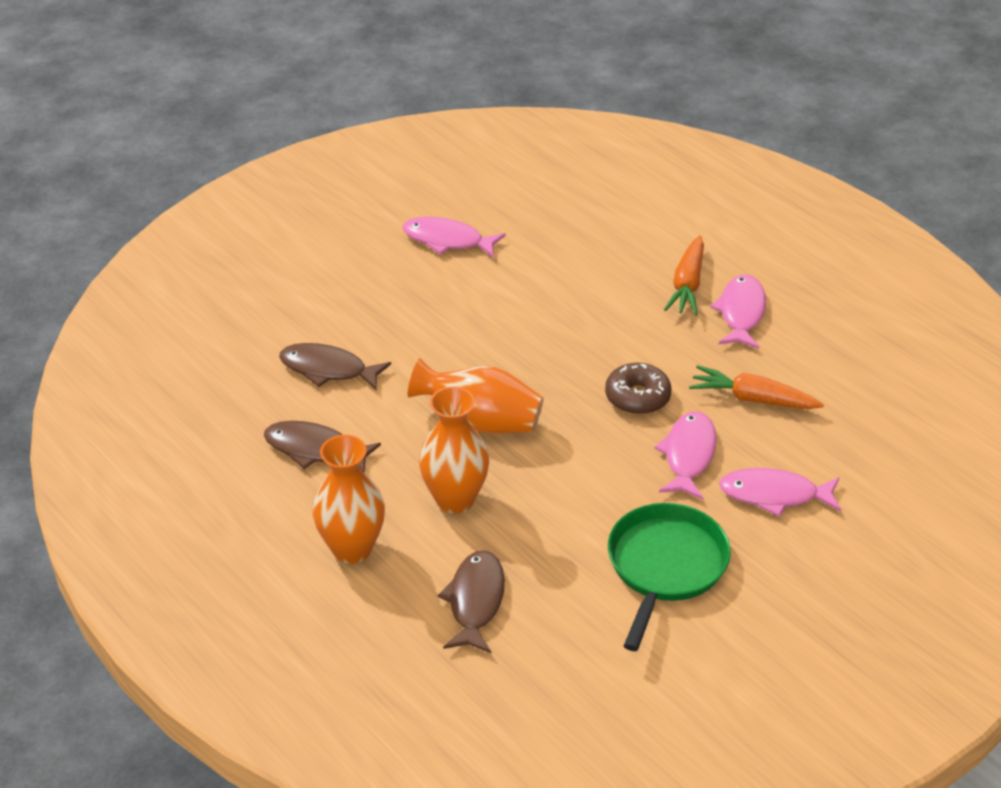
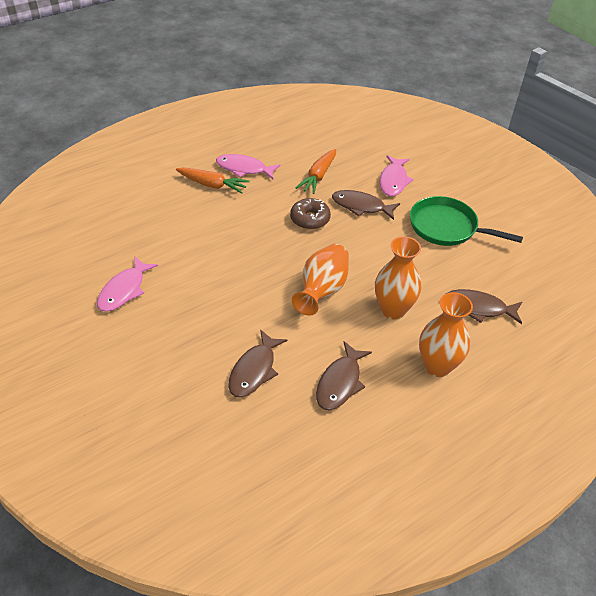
camera: 85 degrees left, 5 degrees up
(688, 455) = (361, 206): pink fish -> brown fish

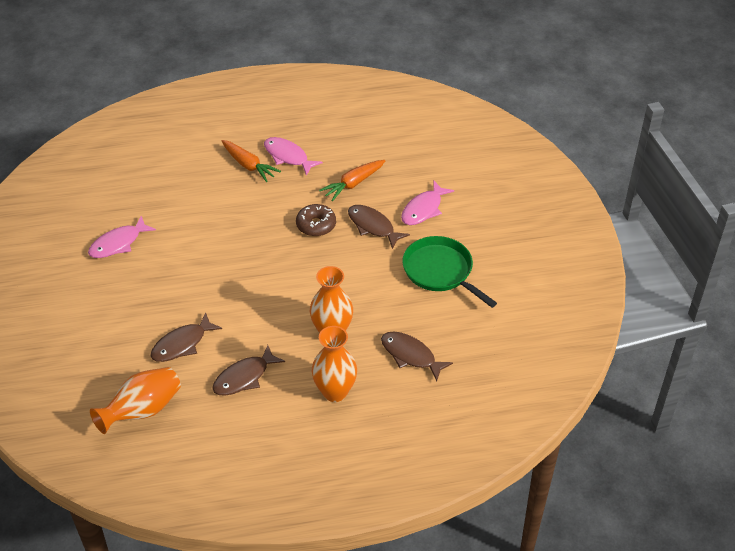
camera: 25 degrees right, 0 degrees up
(322, 290) = (281, 295): orange vase -> orange vase (142, 411)

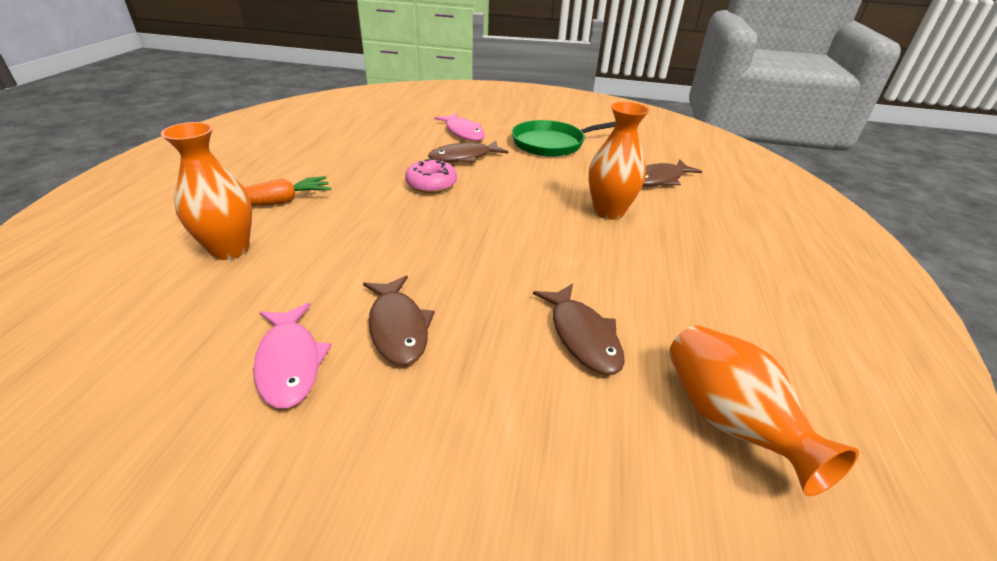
camera: 70 degrees left, 10 degrees down
(244, 377) = (668, 290): brown fish -> brown fish (398, 327)
(288, 156) = (298, 175): pink fish -> none
(316, 225) = (431, 184): brown donut -> pink donut
(335, 392) = (704, 230): orange vase -> orange vase (230, 249)
(353, 184) = (390, 153): orange carrot -> none

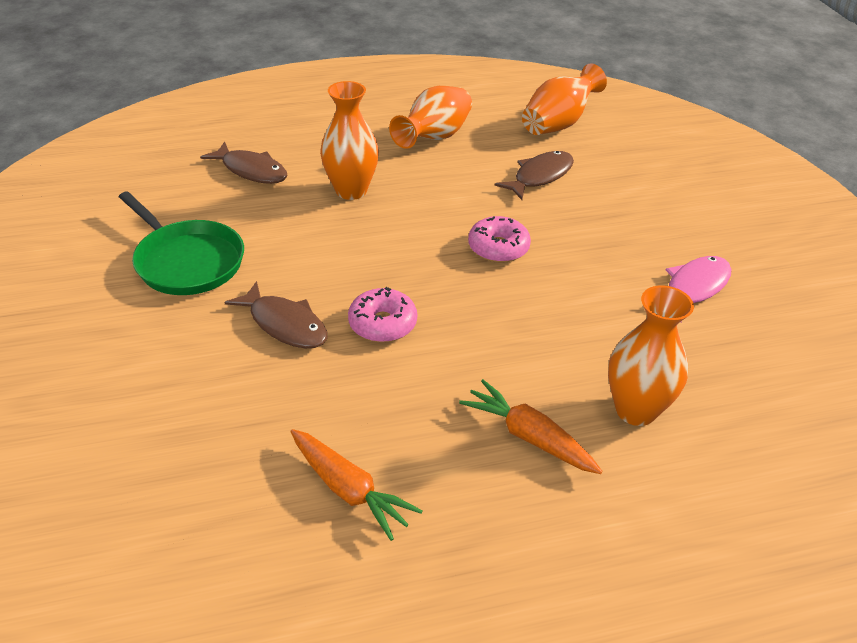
camera: 115 degrees left, 5 degrees up
(324, 148) = (349, 490): none -> orange carrot
(398, 327) = (614, 254): brown fish -> none
(463, 132) = (189, 356): pink fish -> none
(472, 257) = (498, 248): none -> pink donut
(700, 284) = (434, 138): none -> orange vase

